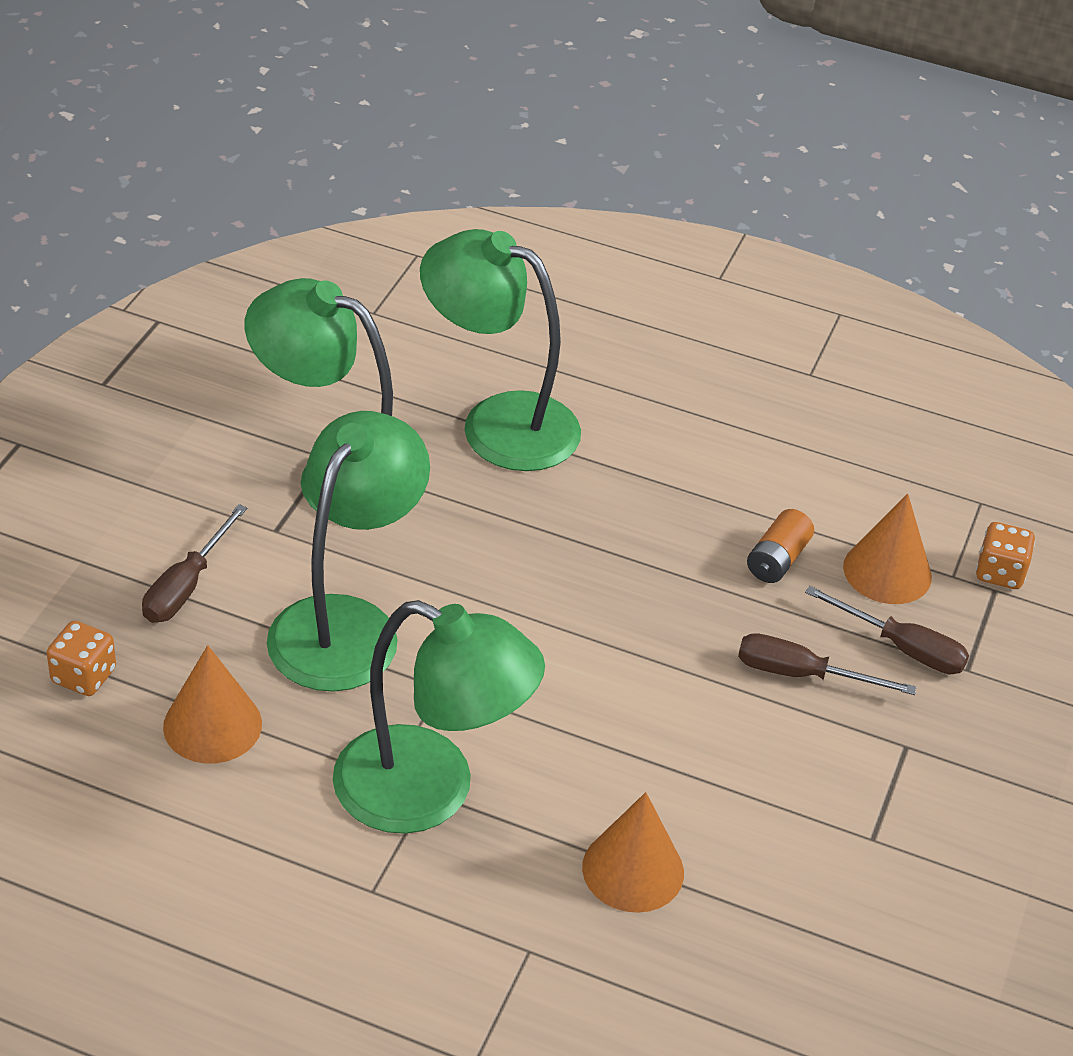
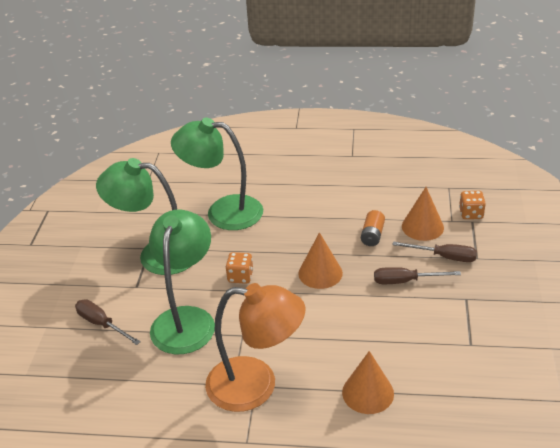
camera: 10 degrees left, 5 degrees down
(84, 676) = (65, 381): orange dice -> orange dice (240, 276)
(186, 586) = (102, 324): brown screwdriver -> brown screwdriver turned 120 degrees clockwise
(212, 725) = (137, 386): orange cone -> orange cone (320, 273)
(430, 791) = (256, 385): green lamp -> orange lamp

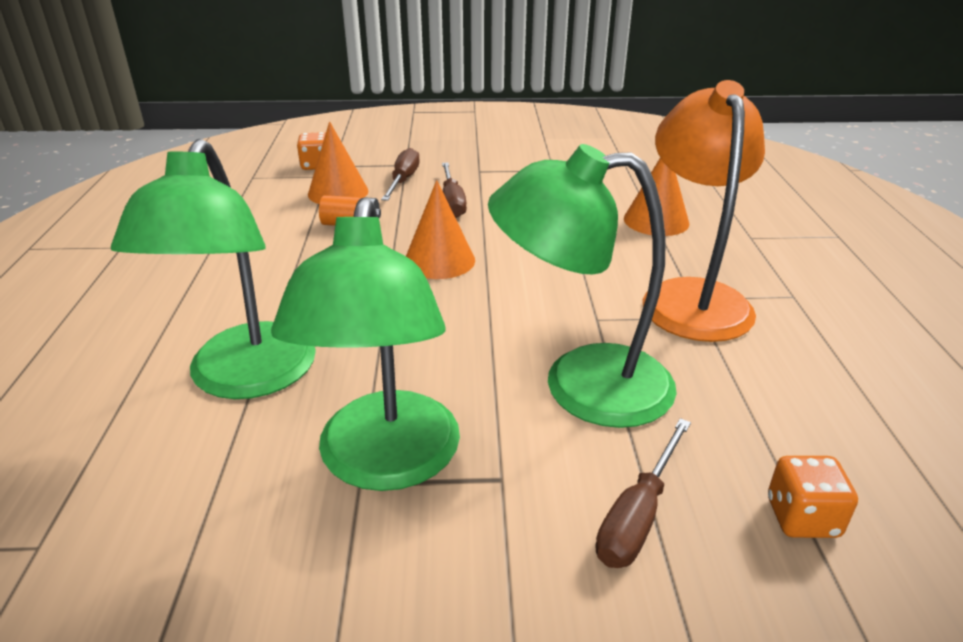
camera: 100 degrees left, 5 degrees down
(240, 276) = (454, 335): orange dice -> orange dice (802, 517)

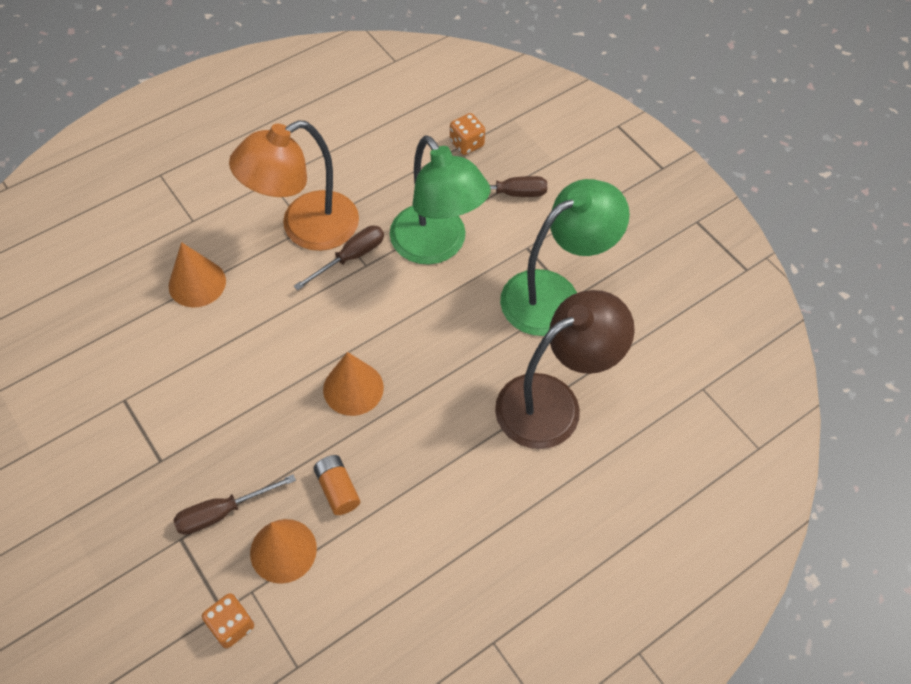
camera: 125 degrees left, 25 degrees up
(245, 379) = (553, 402): green lamp -> brown lamp
(452, 202) = (247, 441): brown screwdriver -> brown screwdriver (350, 257)

